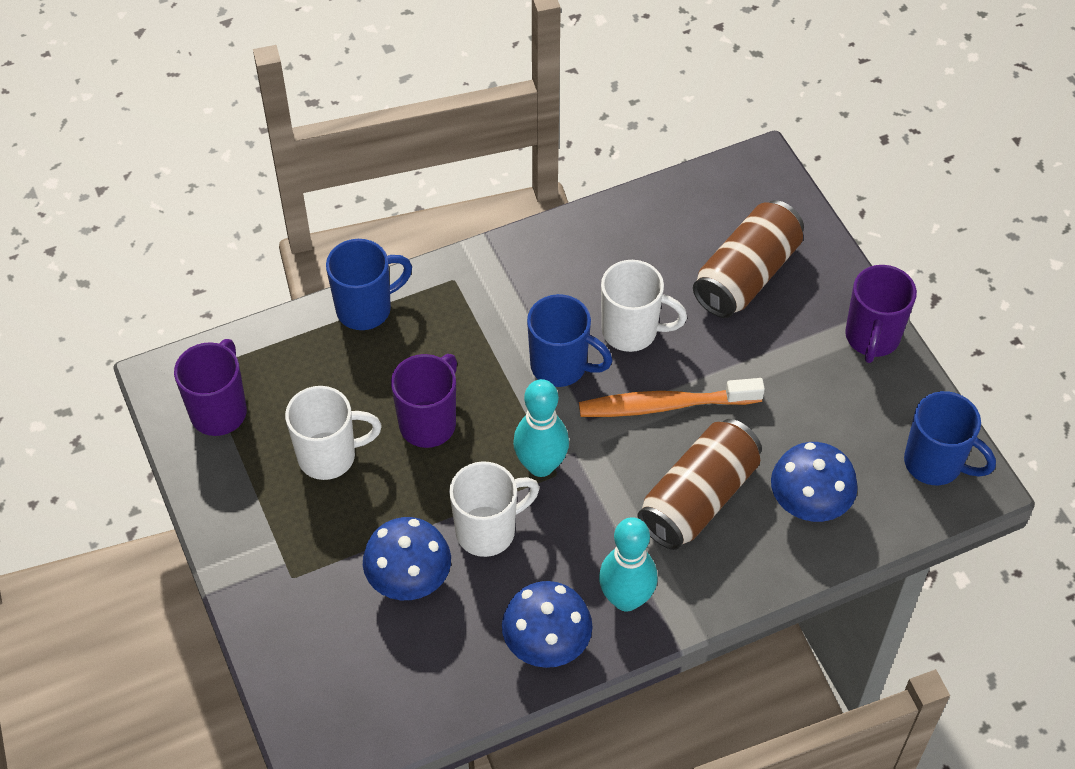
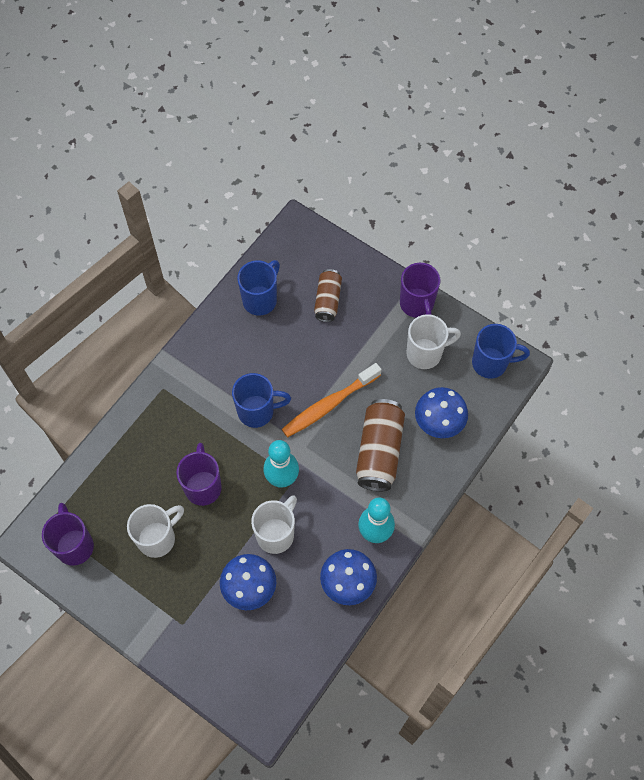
camera: 30 degrees left, 10 degrees up
(366, 308) = (122, 434): blue mug -> blue mug (260, 299)
(632, 331) = (284, 368): white mug -> white mug (425, 353)
(746, 275) = (327, 300): brown can -> brown can, size x0.62

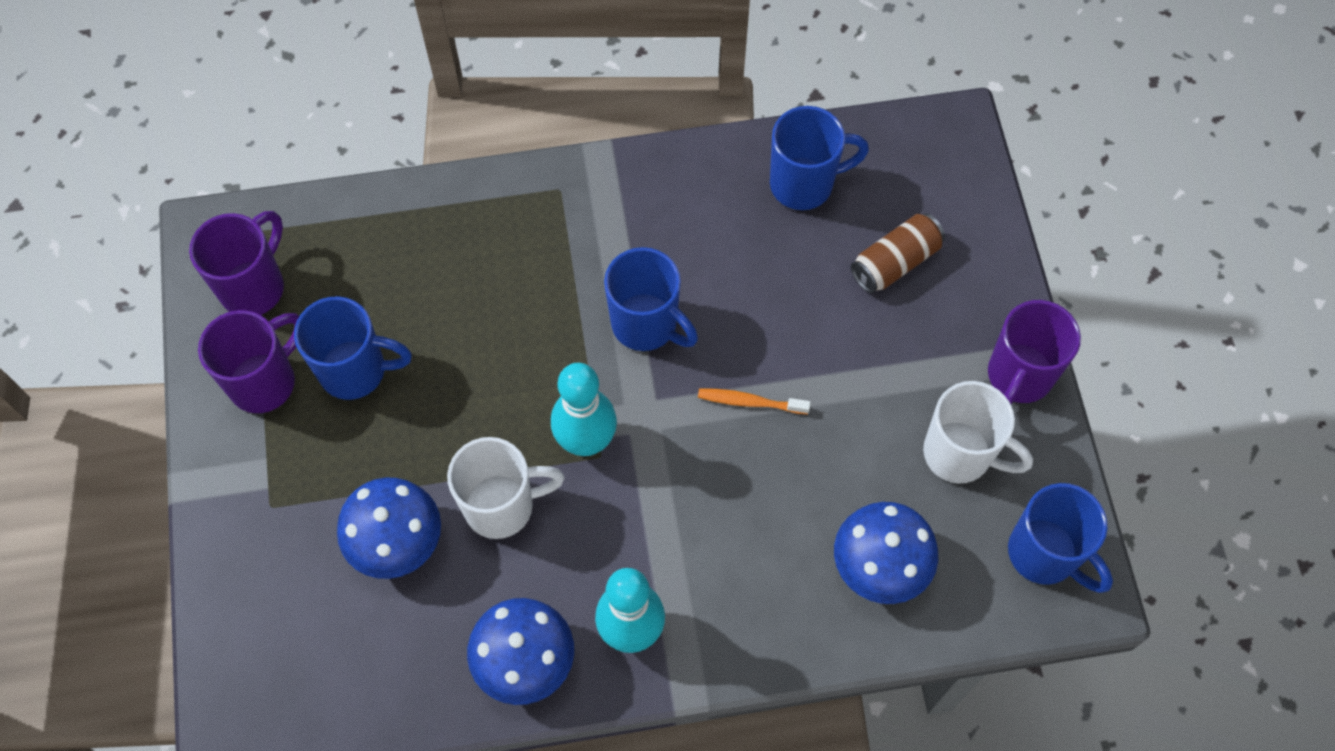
camera: 45 degrees right, 0 degrees up
(158, 538) = (355, 371): white mug -> blue mug
(203, 486) = (477, 357): purple mug -> purple mug (265, 381)
(329, 405) = (749, 402): orange toothbrush -> orange toothbrush, size x0.51
(379, 451) = (753, 527): brown can -> none

